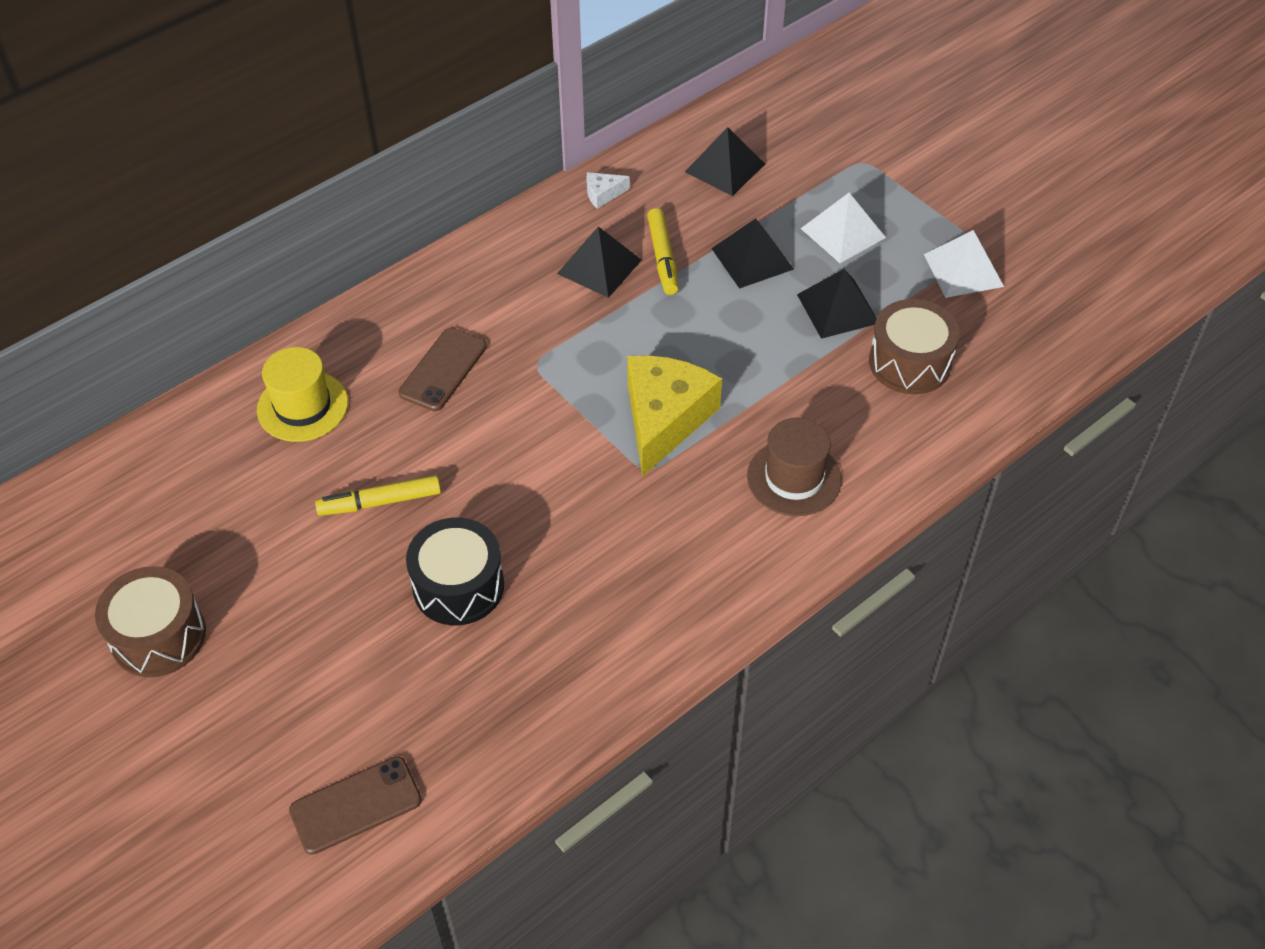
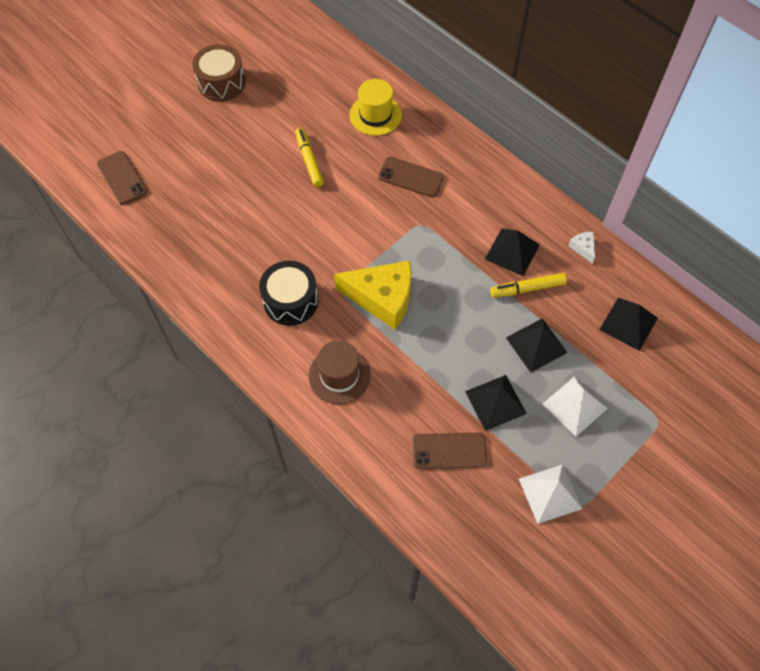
camera: 85 degrees right, 10 degrees up
(458, 586) = (253, 204): black drum -> black drum (290, 301)
(910, 362) = (449, 451): brown drum -> brown phone

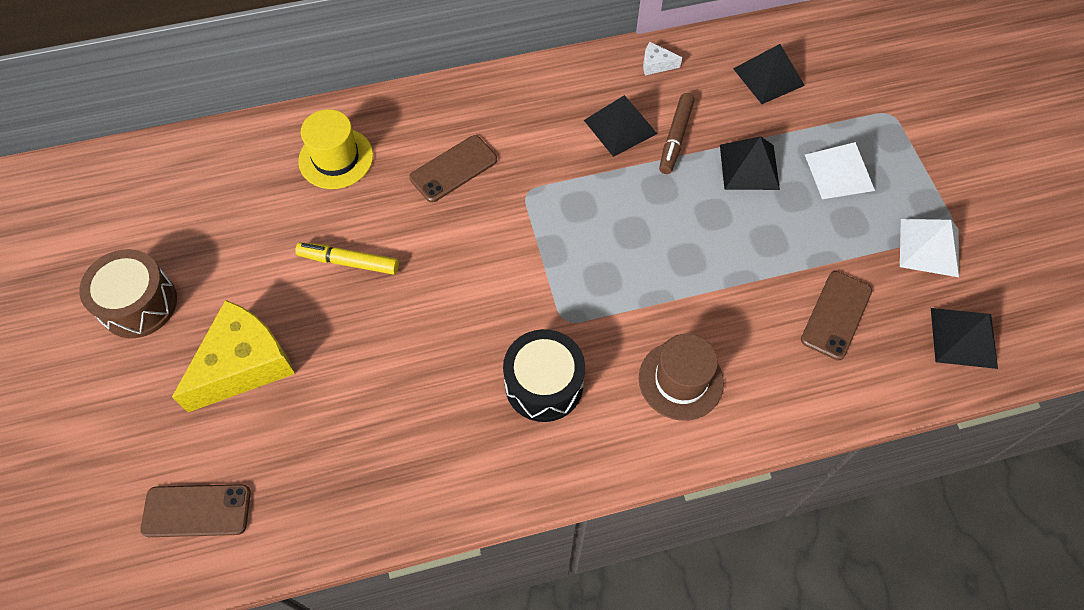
camera: 60 degrees left, 0 degrees up
(382, 298) = (602, 282): yellow cheese -> yellow cheese (244, 364)
(495, 402) = (798, 240): black pyramid -> black pyramid (963, 337)
(527, 288) = (675, 138): yellow marker -> brown marker

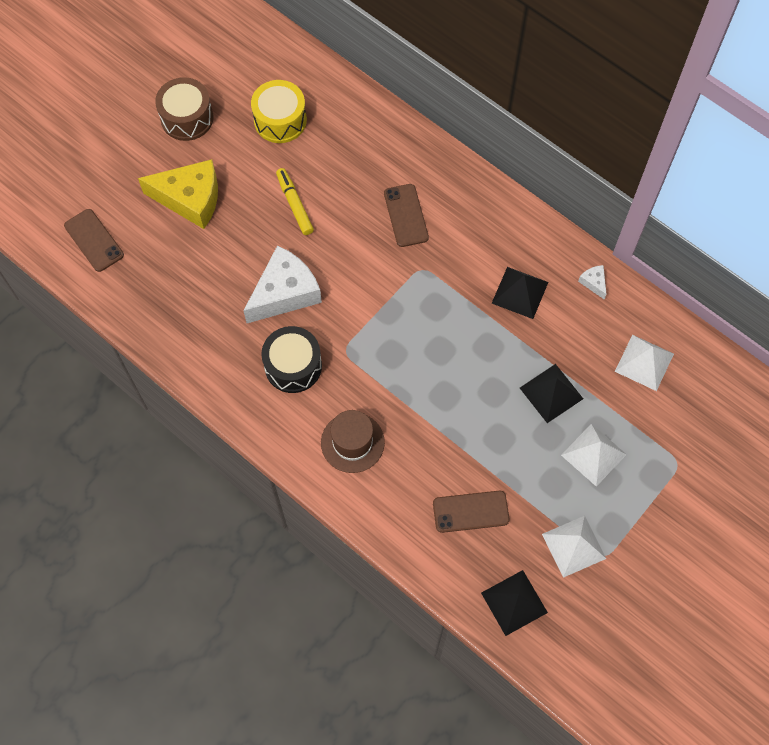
camera: 55 degrees right, 5 degrees up
(235, 214) = (280, 120): none -> yellow drum
(336, 158) = (361, 144): yellow hat -> none
(447, 337) = (285, 293): none -> white cheese
(453, 169) = (406, 215): brown phone -> brown phone turned 60 degrees clockwise
(675, 138) = (538, 332): brown marker -> none
(768, 76) = (644, 362): black pyramid -> white pyramid

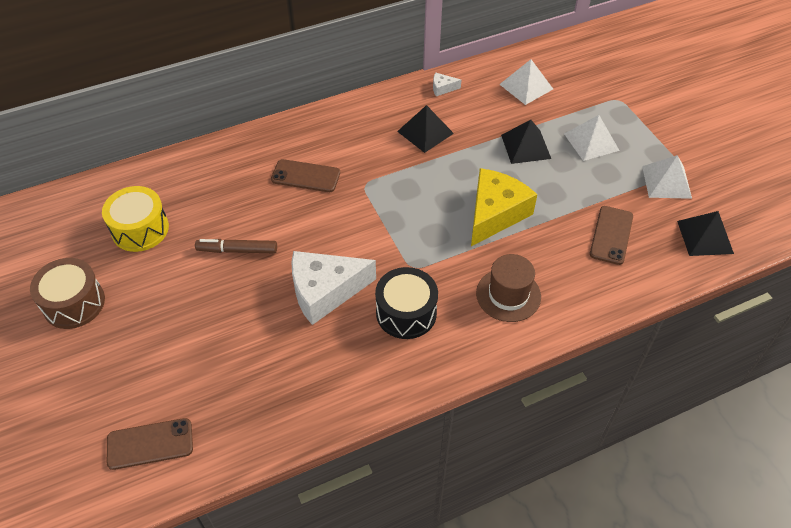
camera: 65 degrees left, 15 degrees down
(190, 199) = (168, 333): yellow cheese -> yellow cheese (495, 214)
(285, 293) = (325, 291): white cheese -> white cheese turned 90 degrees counterclockwise
(294, 204) = (237, 250): yellow marker -> brown marker

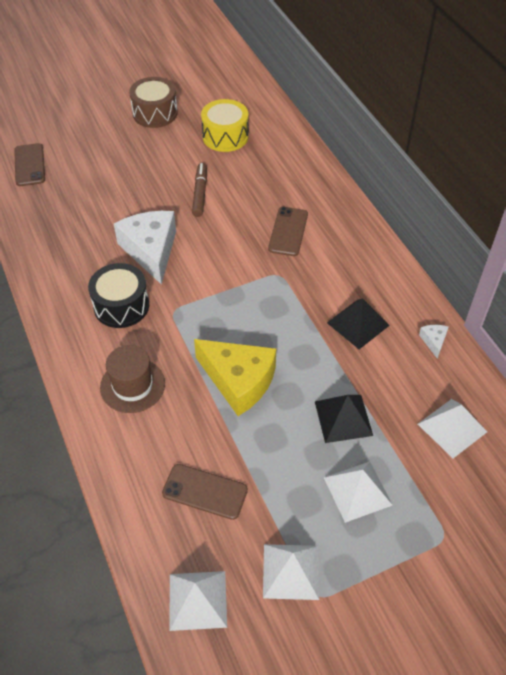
camera: 90 degrees right, 0 degrees up
(705, 237) = (198, 600): black pyramid -> white pyramid

